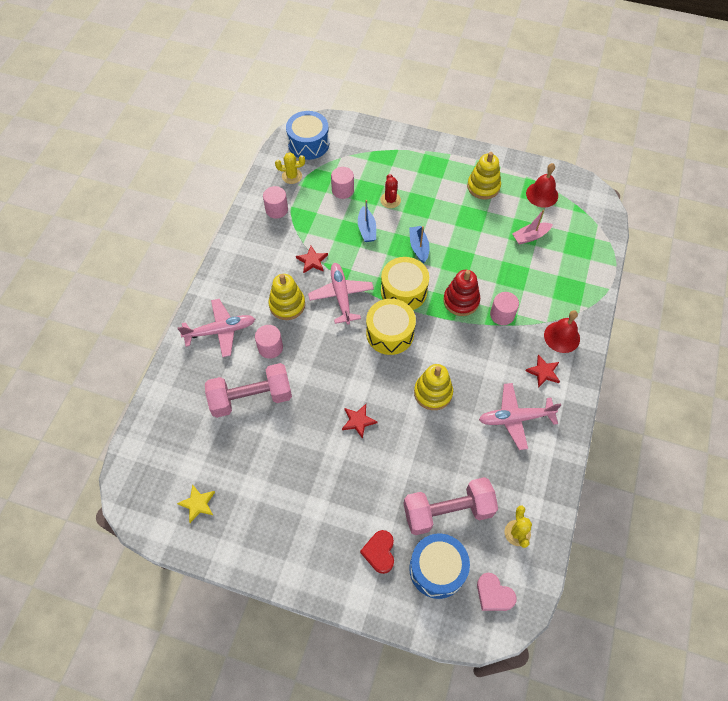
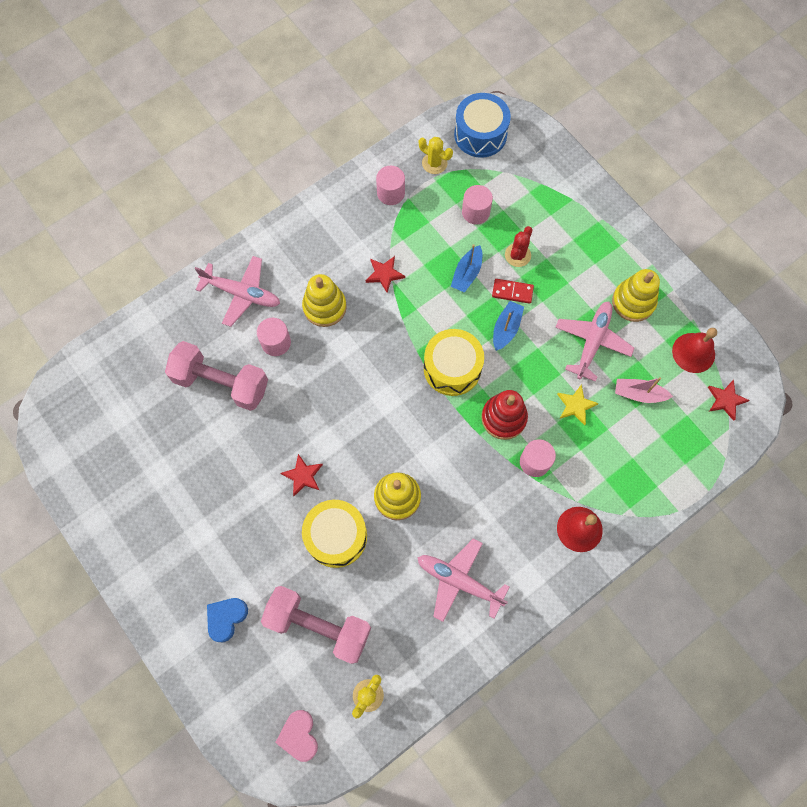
camera: 35 degrees right, 10 degrees up
(198, 504) = (102, 455): yellow star -> yellow star (575, 405)
(341, 296) = (384, 332): pink plane -> pink plane (592, 342)
(379, 552) = (226, 618): red heart -> blue heart
(390, 333) = (403, 405): yellow drum -> yellow drum (336, 536)
(405, 223) = (512, 292): none -> red domino
(437, 569) = (266, 673): blue drum -> none
(543, 372) = (528, 553): red star -> red star (725, 400)

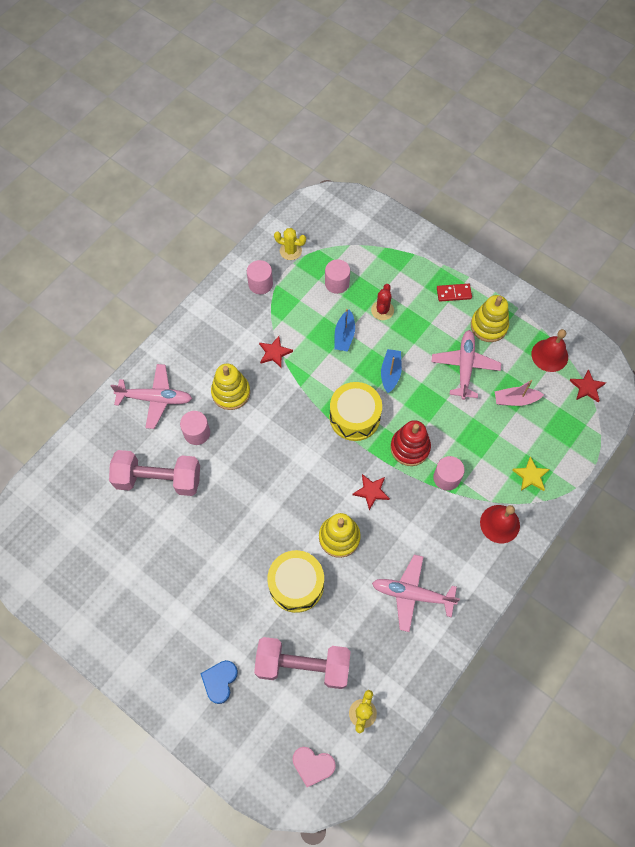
camera: 15 degrees left, 5 degrees down
(299, 735) = (313, 765): pink heart -> pink heart turned 45 degrees counterclockwise
(303, 476) = (252, 540): red star -> red star (371, 491)
(480, 134) = (322, 218): blue drum -> none
(512, 292) = (387, 341): red domino -> red domino (453, 293)
(575, 405) = (466, 422): yellow star -> yellow star (531, 476)

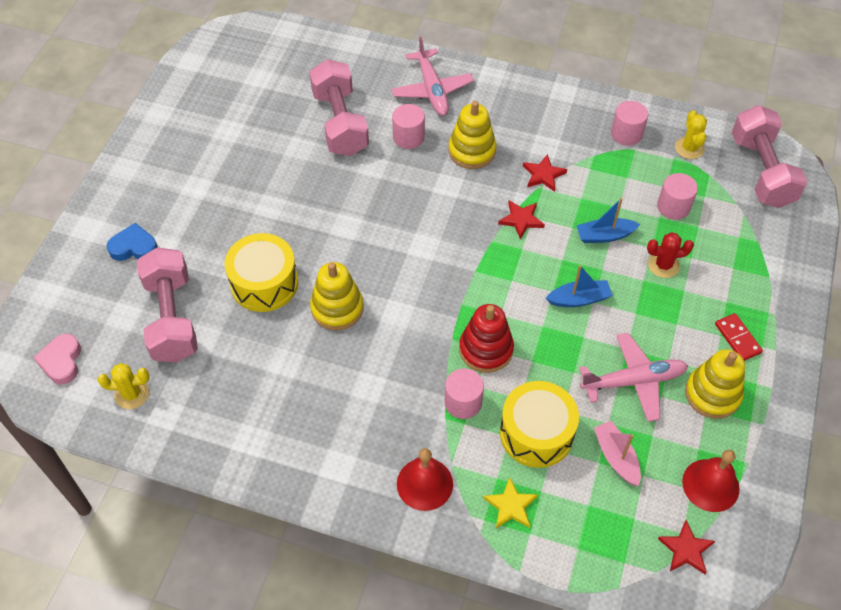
camera: 70 degrees right, 10 degrees down
(329, 218) = (761, 171): none -> pink dumbbell
(354, 417) = (499, 278): yellow drum -> yellow drum (536, 433)
(371, 491) = (408, 324): red star -> red star (521, 220)
(412, 594) = (292, 406): pink plane -> none

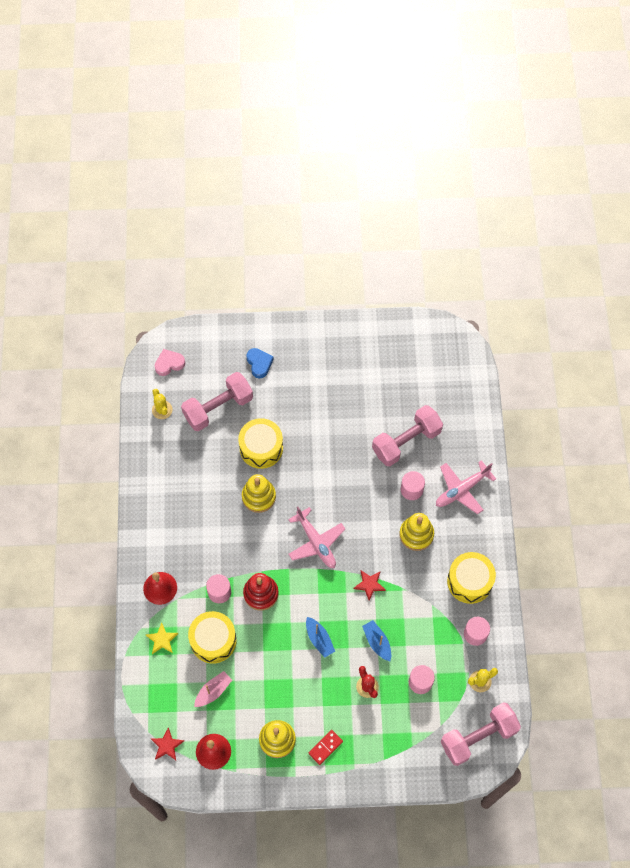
camera: 70 degrees right, 10 degrees up
(543, 175) = (414, 588): red star -> none
(556, 119) = (469, 581): none -> yellow drum
(633, 381) = (269, 688): pink plane -> pink plane (316, 542)

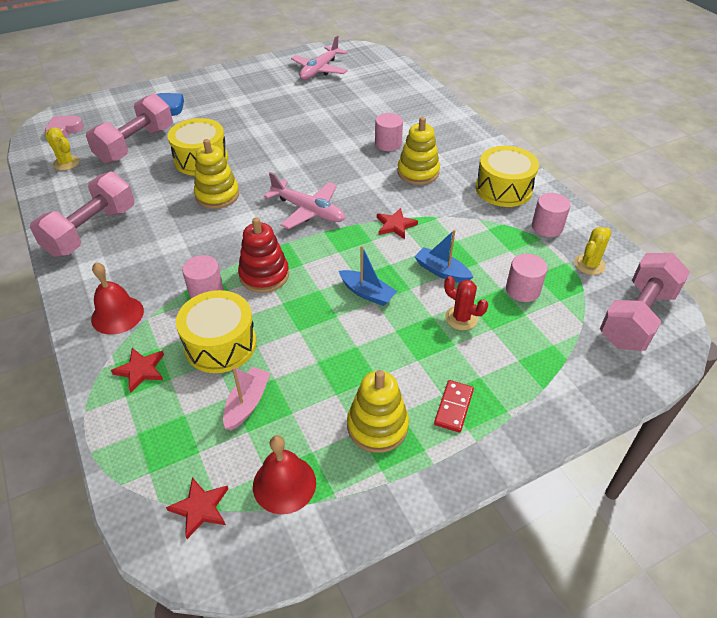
camera: 25 degrees left, 20 degrees down
(162, 640) = (141, 370): yellow star -> red star
(406, 442) = (358, 116): pink dumbbell -> pink dumbbell (91, 231)
(462, 489) = (439, 130): pink plane -> pink plane (320, 70)

